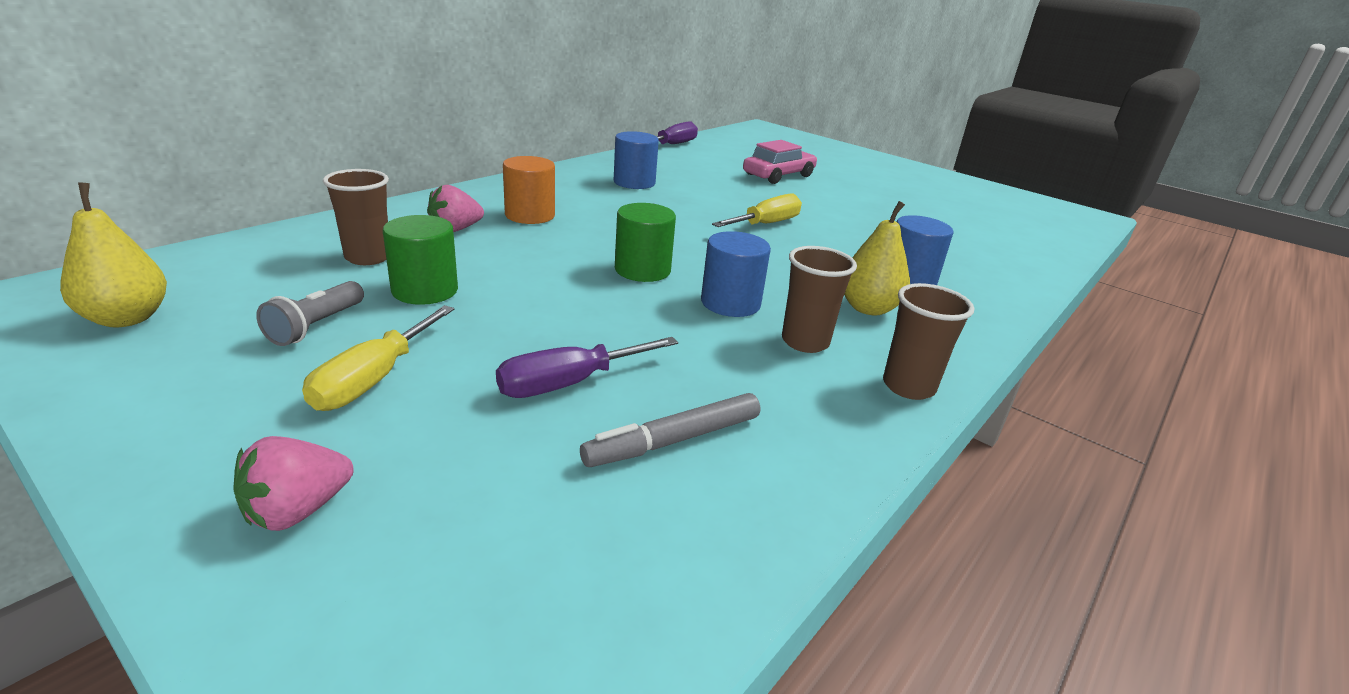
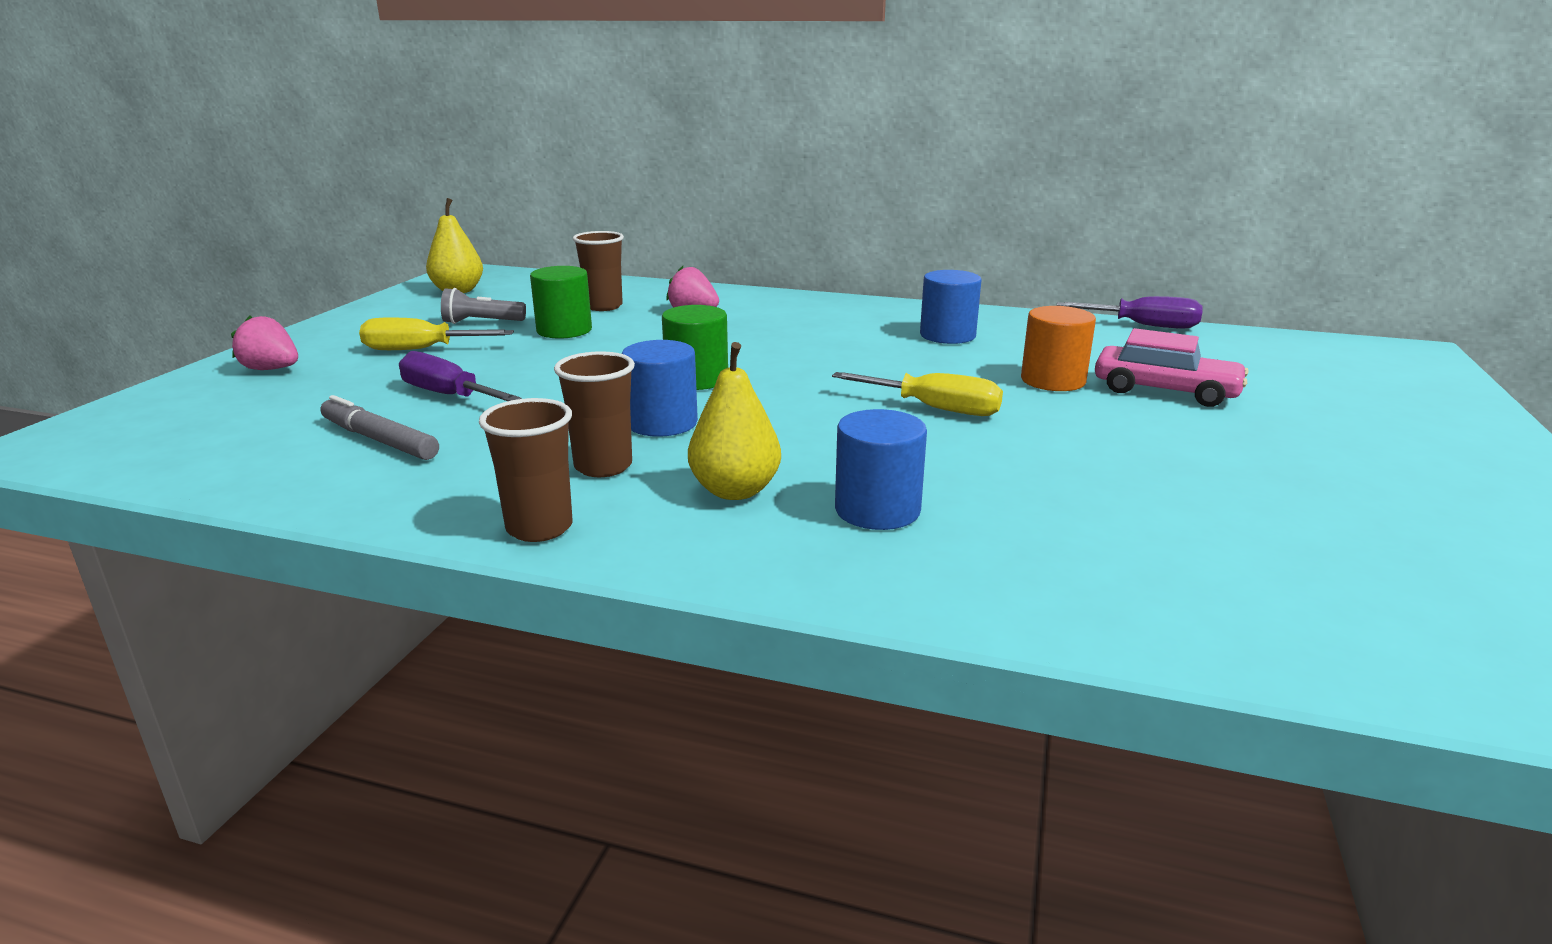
camera: 70 degrees right, 5 degrees down
(530, 215) = (767, 323): orange cylinder -> orange cylinder (1053, 381)

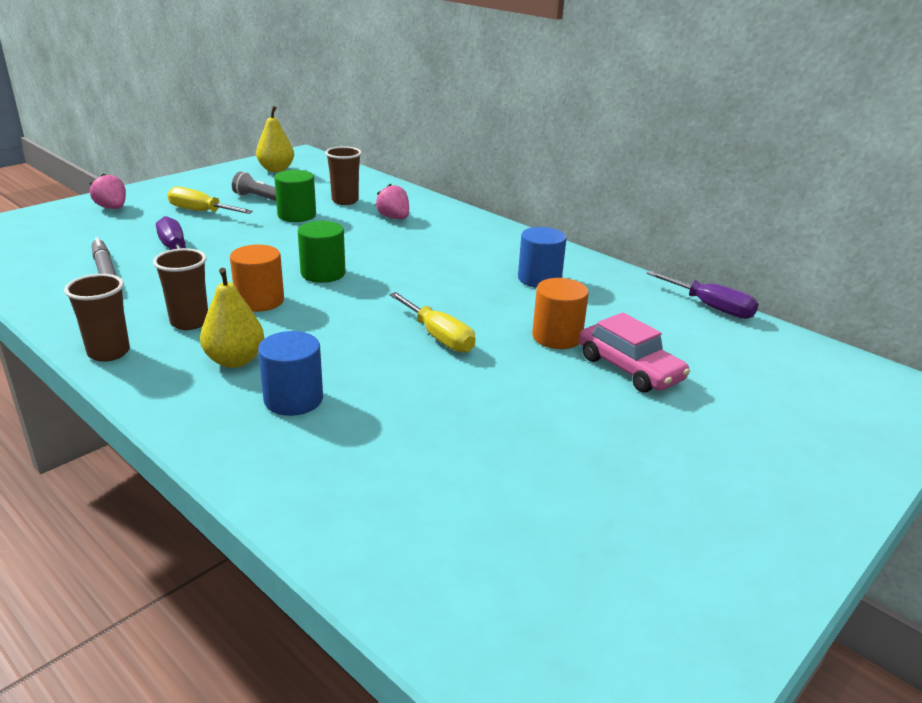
camera: 25 degrees right, 5 degrees up
(662, 423) = (260, 301): blue cylinder -> orange cylinder

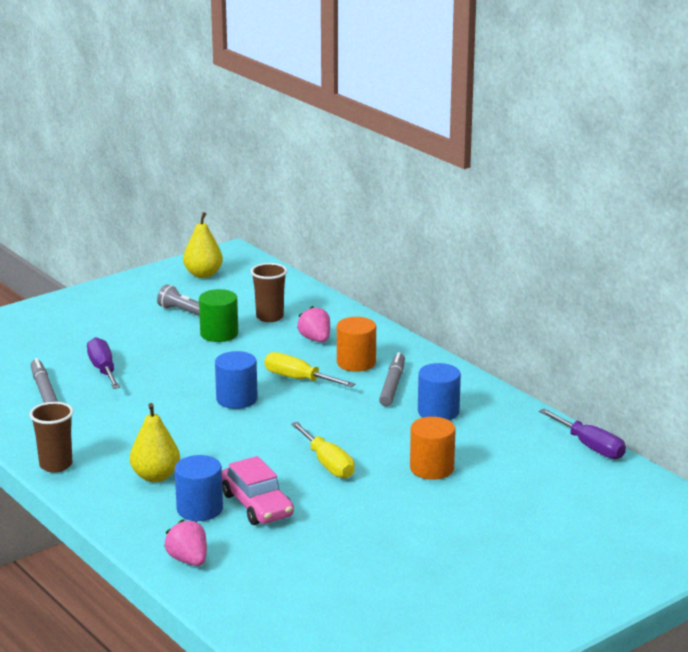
camera: 10 degrees right, 5 degrees down
(112, 208) = (42, 321): pink strawberry -> pink strawberry (188, 560)
(189, 322) = (118, 442): brown cup -> none
(201, 211) = (126, 327): yellow screwdriver -> yellow screwdriver (298, 379)
(260, 301) = (178, 425): orange cylinder -> orange cylinder (356, 363)
(323, 273) = (236, 399): green cylinder -> blue cylinder
(483, 255) = (392, 385): none -> grey marker
(629, 369) = (483, 499): pink car -> pink car (257, 505)

